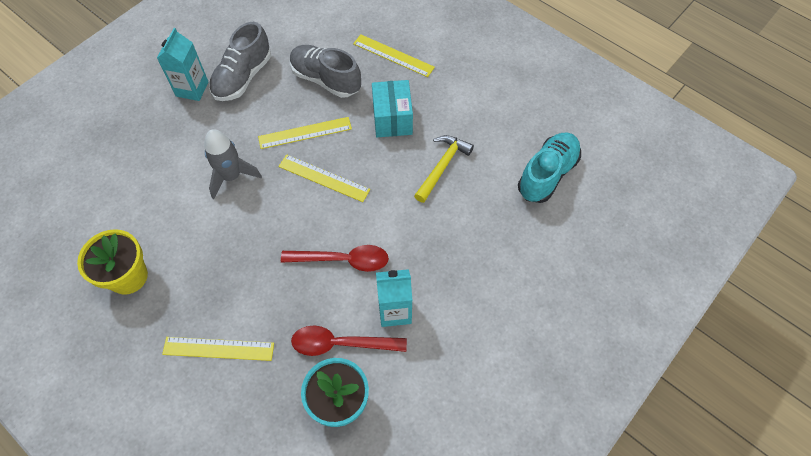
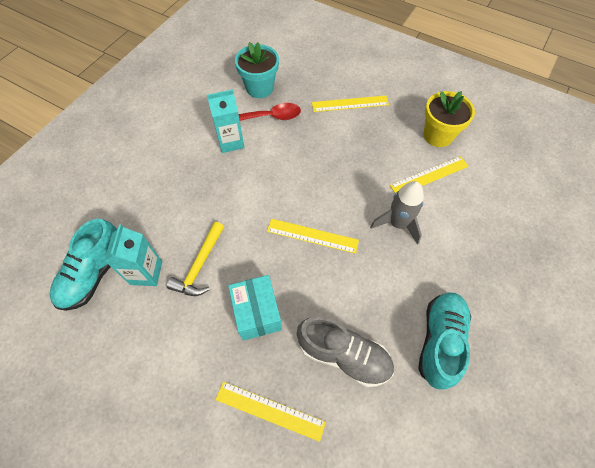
camera: 170 degrees right, 0 degrees up
(192, 89) = (487, 315): turquoise carton -> turquoise carton (146, 273)
(243, 77) = (440, 341): grey shoe -> turquoise shoe
(305, 133) = (345, 280): yellow ruler -> yellow ruler (429, 176)
(343, 260) = (277, 170): red spoon -> none

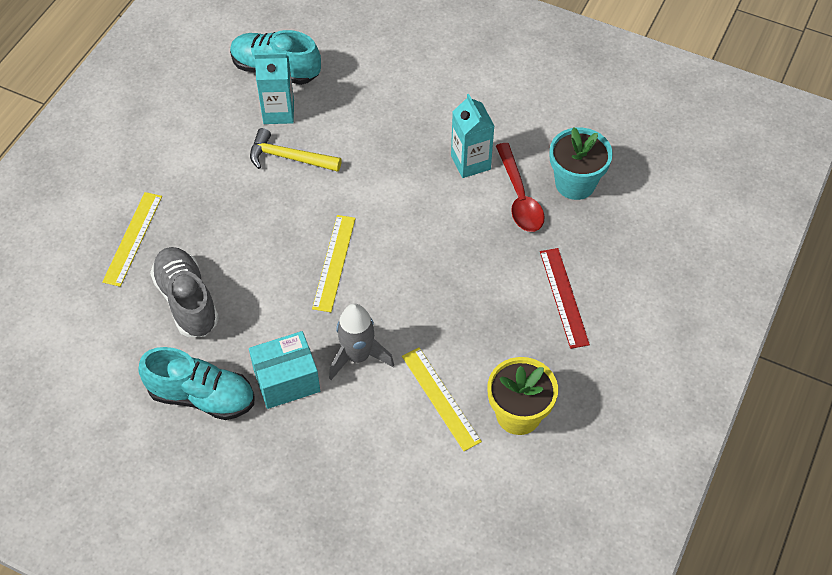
camera: 85 degrees right, 5 degrees down
(257, 313) = (234, 217): turquoise box -> turquoise box (286, 380)
(344, 355) = (187, 300): grey shoe -> grey shoe turned 135 degrees clockwise
(350, 104) = (564, 297): yellow ruler -> red ruler

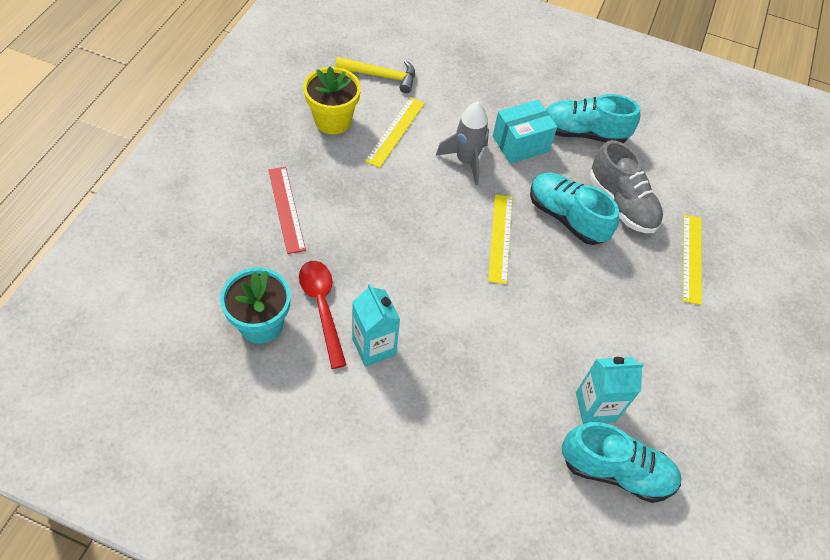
camera: 170 degrees right, 0 degrees up
(255, 285) = (566, 217): none -> turquoise shoe
(289, 158) = (569, 348): yellow hammer -> yellow hammer (381, 76)
(440, 398) = (395, 131): yellow ruler -> yellow ruler turned 60 degrees clockwise

